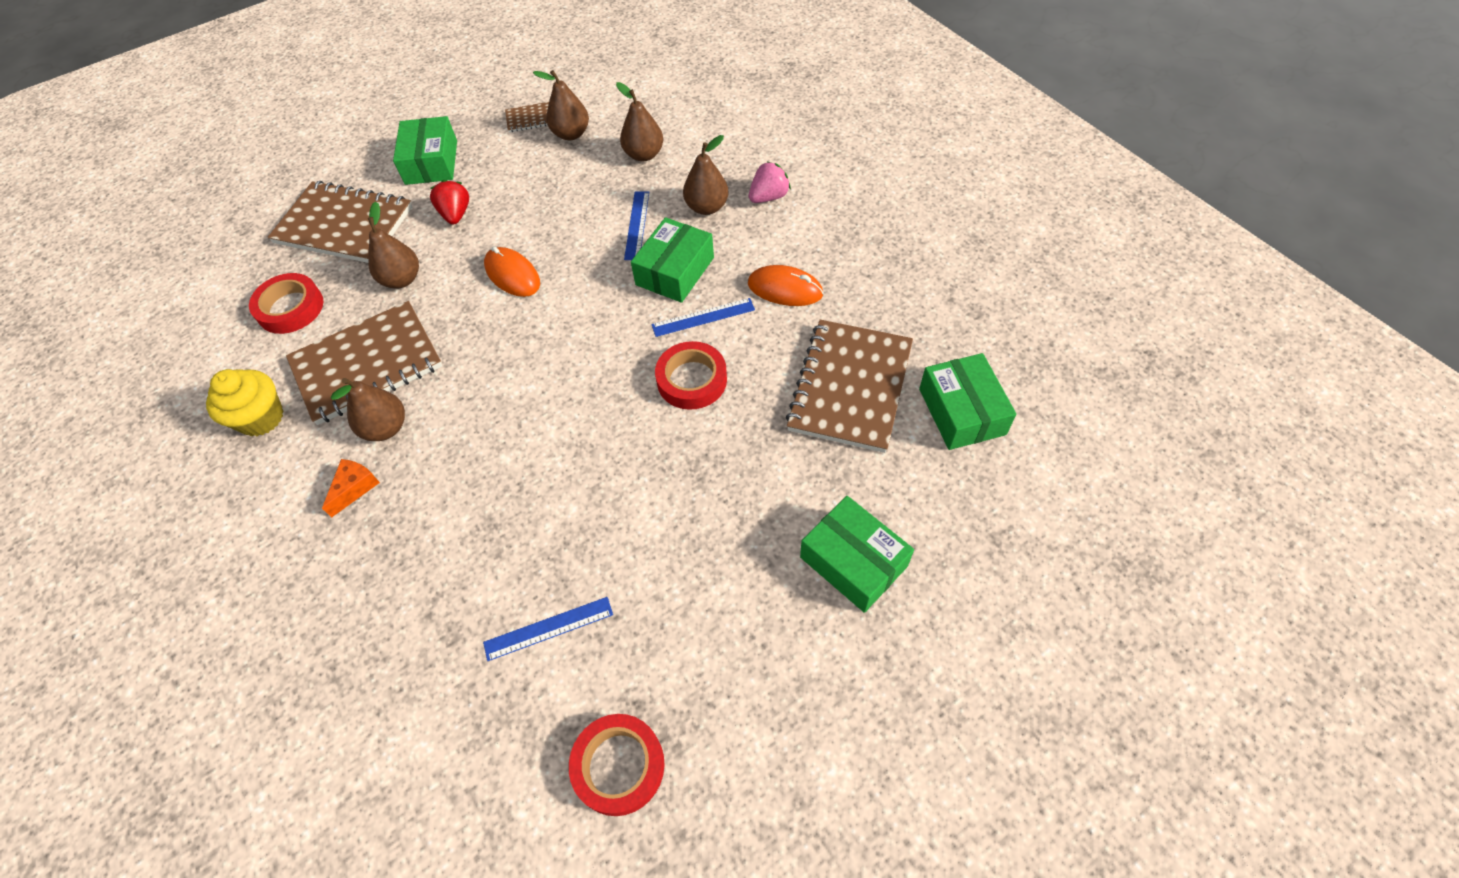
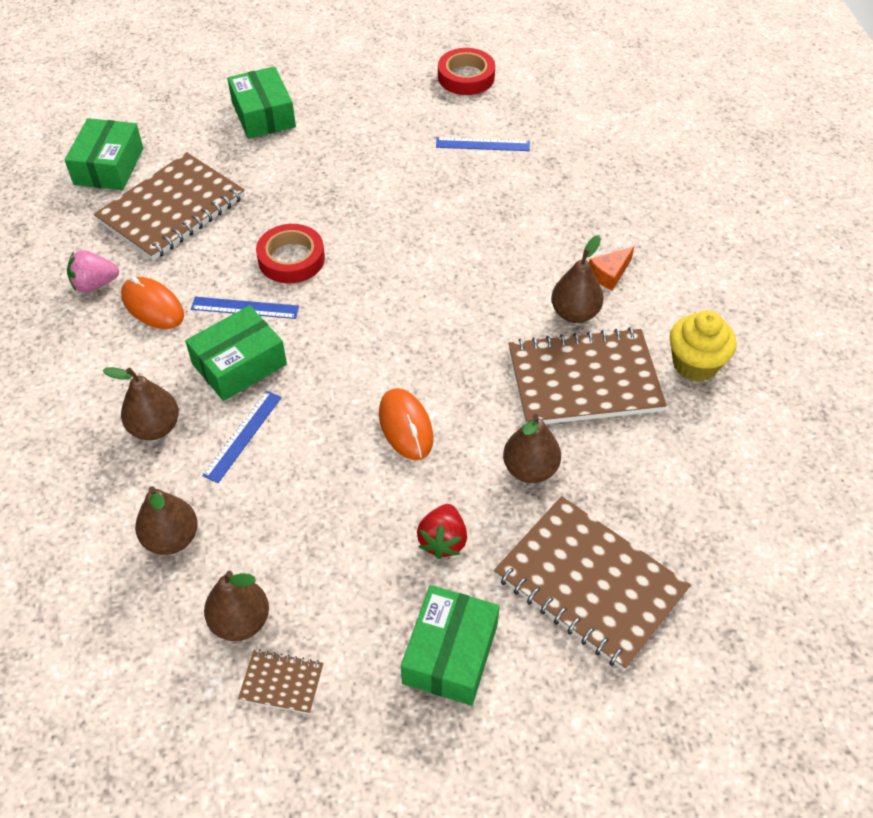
camera: 160 degrees left, 5 degrees down
(290, 308) = (664, 481): red tape -> none
(769, 197) = (82, 413): pink strawberry -> pink strawberry (95, 284)

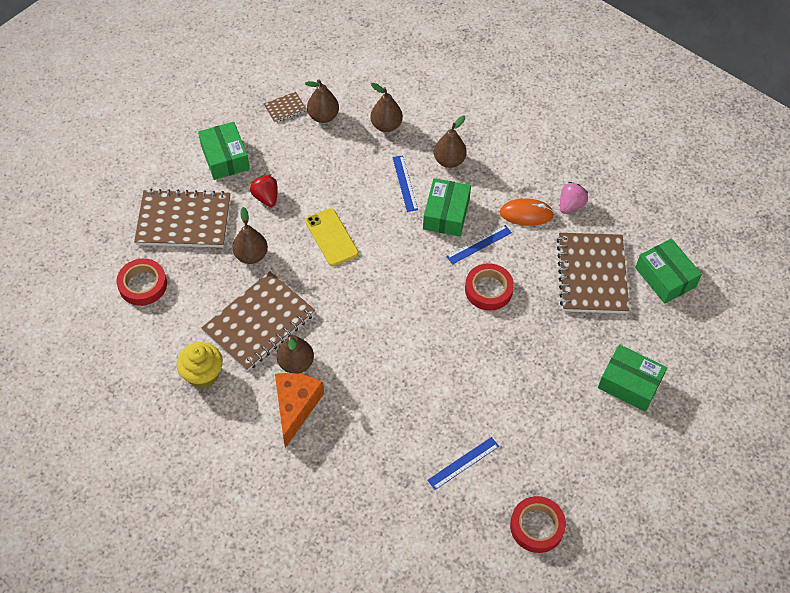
camera: 140 degrees right, 5 degrees up
(405, 426) = (331, 237): orange mouse -> yellow phone
(609, 274) = (295, 407): orange cheese -> orange cheese, size x1.87
(709, 523) = (143, 285): none -> red tape

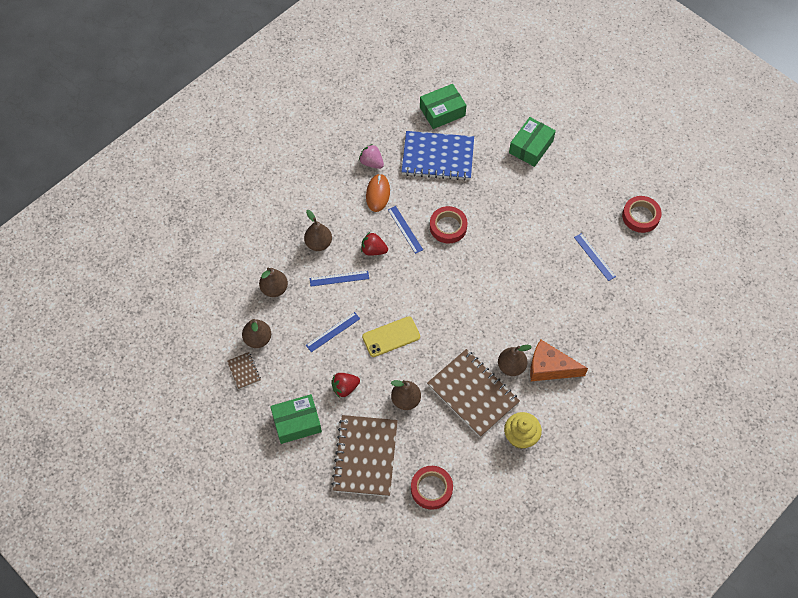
camera: 85 degrees left, 5 degrees up
(335, 182) = (333, 332): none -> blue ruler
(446, 214) = (373, 250): green box -> red strawberry
(592, 275) = (437, 157): brown notebook -> blue notebook

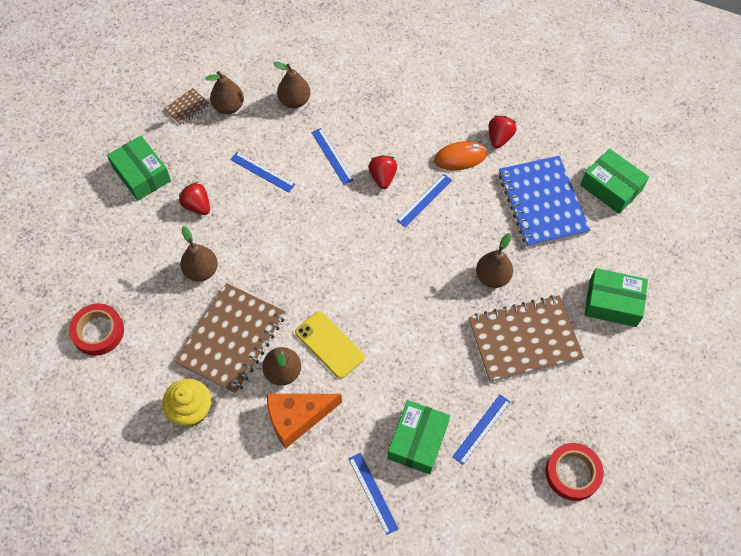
camera: 70 degrees right, 0 degrees up
(318, 243) = (368, 122): brown pear -> brown pear (492, 277)
(365, 456) = (120, 252): brown notebook -> brown notebook (524, 340)
(371, 163) = (499, 138): pink strawberry -> red strawberry
(391, 337) = (277, 230): yellow phone -> yellow phone (329, 345)
(448, 227) = (448, 244): red tape -> none
(549, 367) = (297, 418): orange cheese -> orange cheese turned 105 degrees counterclockwise
(591, 297) = (418, 441): none -> green box
(618, 336) = (373, 493): none -> blue ruler

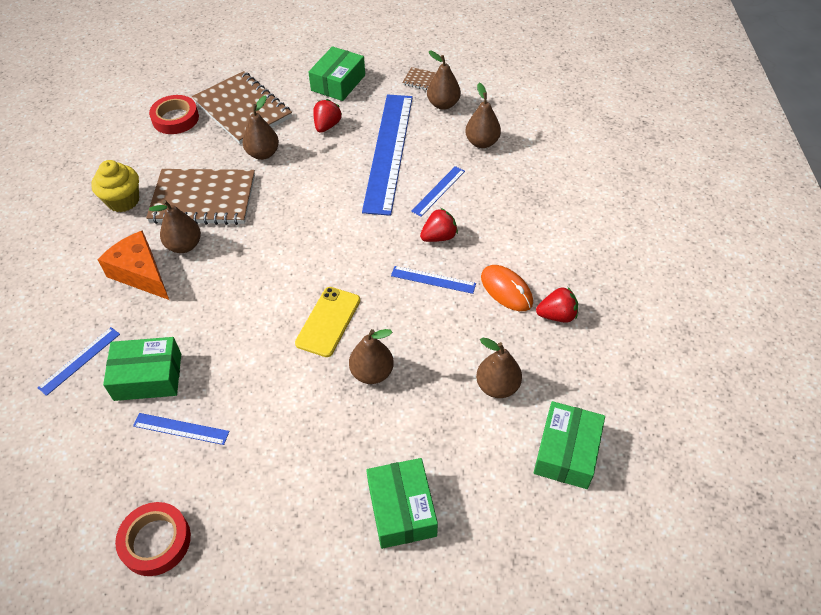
camera: 65 degrees right, 10 degrees down
(262, 172) = (388, 151): blue ruler -> blue ruler, size x2.34
(329, 345) = (227, 267): yellow phone -> yellow phone (328, 321)
(524, 340) = (307, 431): brown notebook -> brown notebook (242, 110)
(542, 203) = (497, 386): blue notebook -> brown pear

